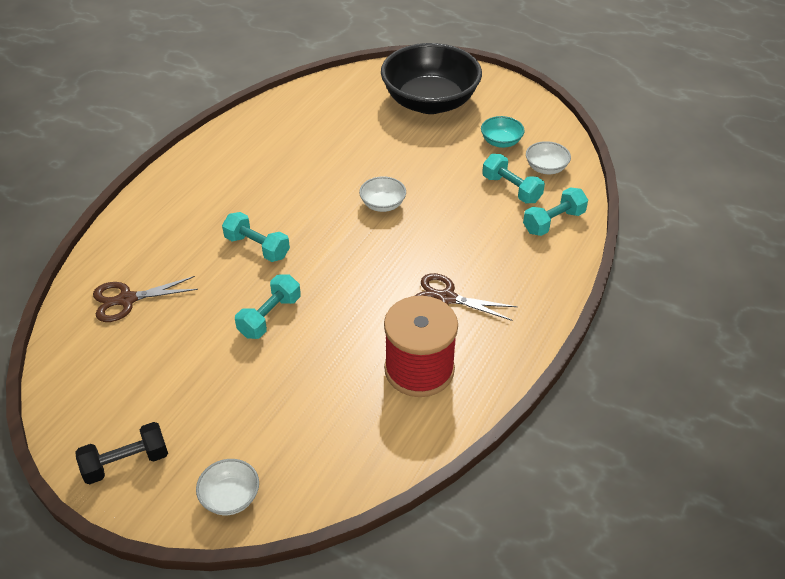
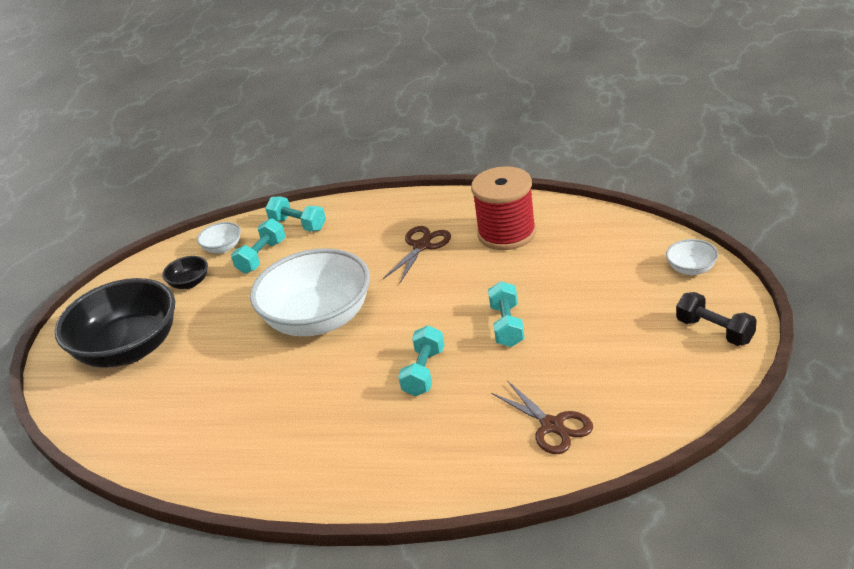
camera: 105 degrees left, 10 degrees down
(270, 316) = (507, 325): turquoise dumbbell -> turquoise dumbbell turned 75 degrees clockwise
(382, 204) = (319, 319): white bowl -> white bowl, size x2.40
(446, 298) = (422, 246): brown scissors -> brown scissors turned 150 degrees counterclockwise
(501, 142) = (189, 283): turquoise bowl -> black bowl

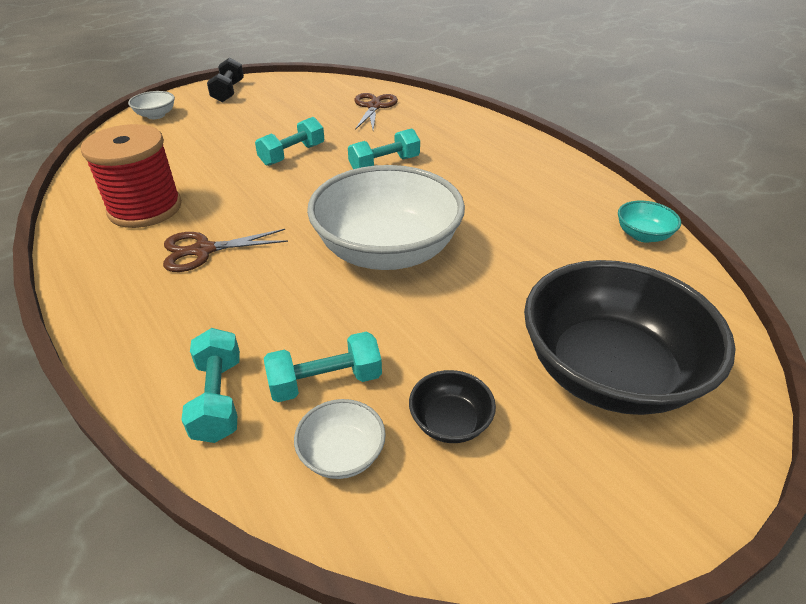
camera: 140 degrees left, 5 degrees up
(156, 456) = (642, 235): none -> turquoise bowl

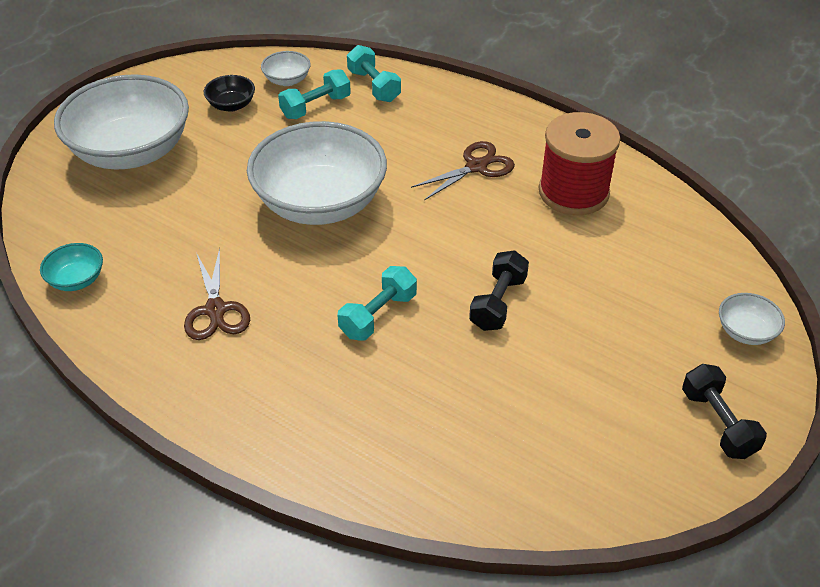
camera: 160 degrees right, 5 degrees up
(292, 155) = (498, 303): turquoise dumbbell -> black dumbbell
(374, 107) = (462, 446): brown scissors -> brown scissors (215, 310)
(608, 372) = (131, 152): black bowl -> white bowl

